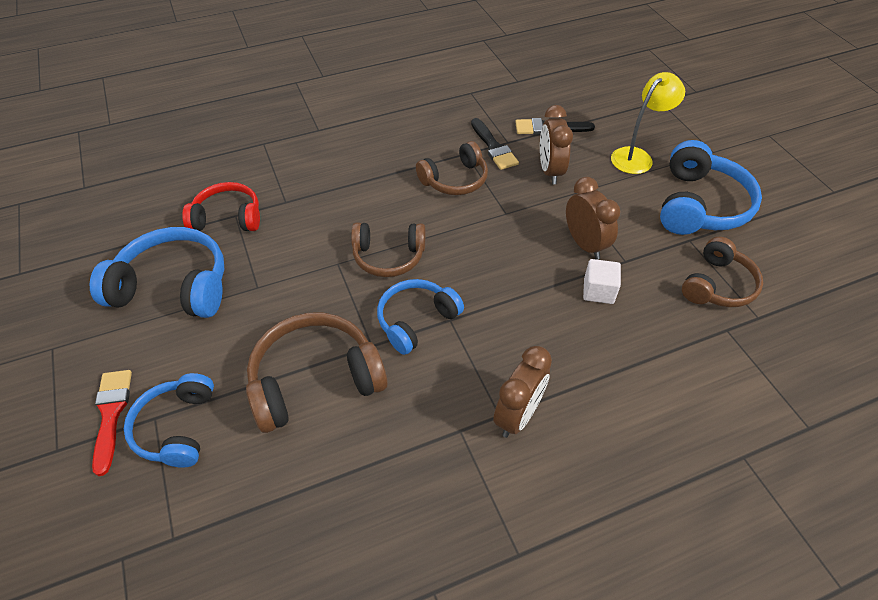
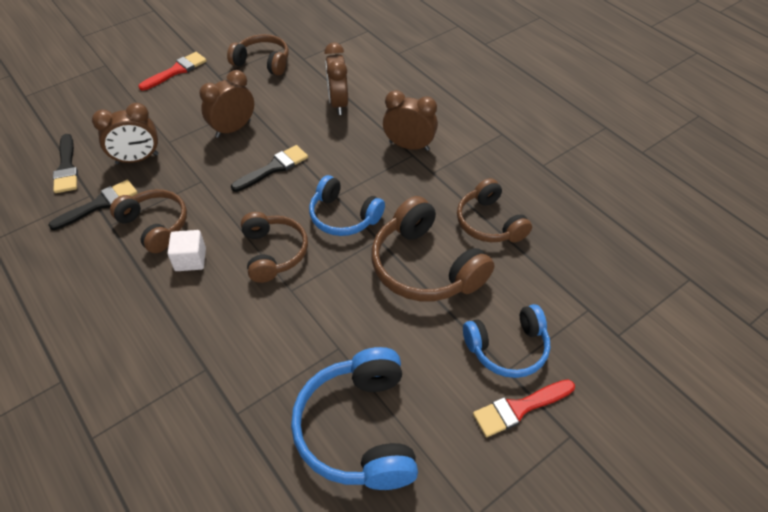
camera: 105 degrees left, 0 degrees up
(228, 218) = (241, 420): red headphones -> none
(350, 471) = (489, 223): none -> brown headphones
(510, 271) = (273, 168): none -> black brush
(598, 291) = (283, 117): white cube -> white cube (190, 259)
(620, 352) = (338, 103): none -> brown clock
(637, 156) = (113, 106): yellow lamp -> none
(700, 205) = (176, 71): blue headphones -> red brush

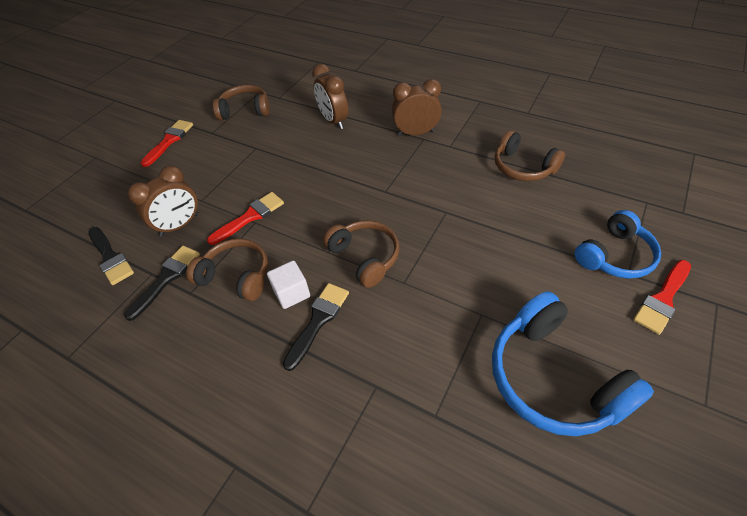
camera: 20 degrees left, 0 degrees up
(200, 174) = (250, 217): none -> red brush
(233, 129) = (255, 170): brown clock -> none
(273, 168) = (314, 188): black brush -> black brush (318, 321)
(343, 216) = (403, 205): blue headphones -> none
(425, 267) = (500, 219): brown headphones -> none

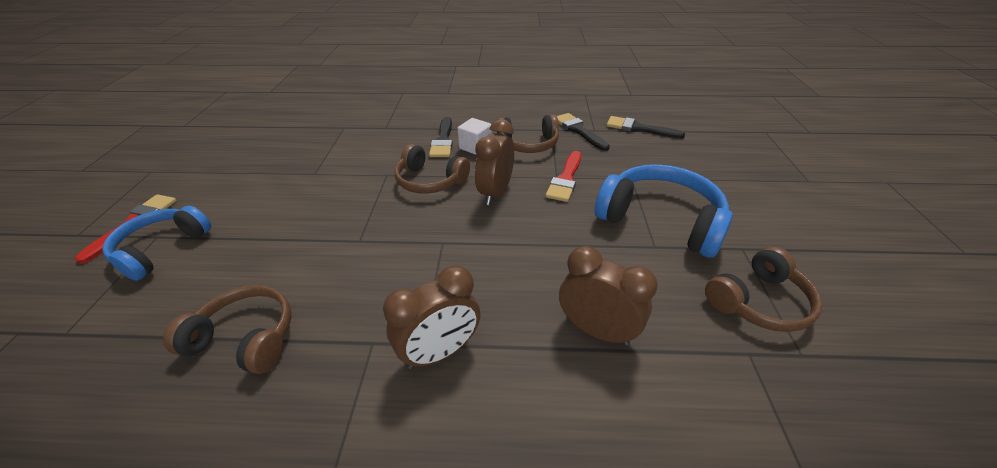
camera: 150 degrees right, 10 degrees down
(166, 278) = (579, 130): black brush -> black brush turned 150 degrees clockwise
(169, 141) = (771, 221): red brush -> none
(179, 225) = (620, 157): brown clock -> brown clock (495, 193)
(553, 377) = (261, 157): blue headphones -> blue headphones (660, 220)

